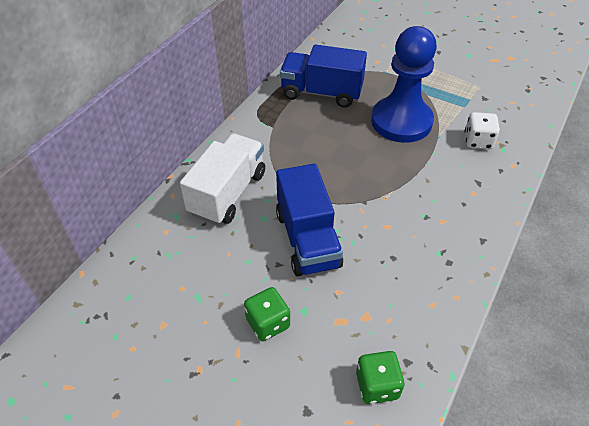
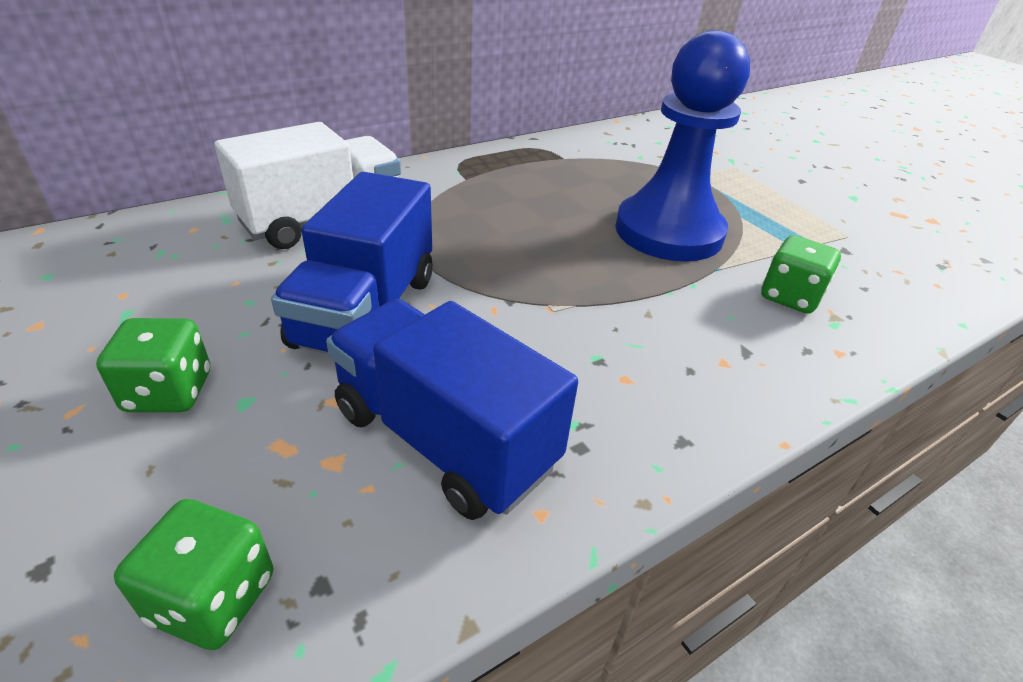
camera: 25 degrees right, 10 degrees down
(321, 93) = (573, 169): blue truck -> blue truck (444, 438)
(478, 141) = (790, 297): white dice -> green dice

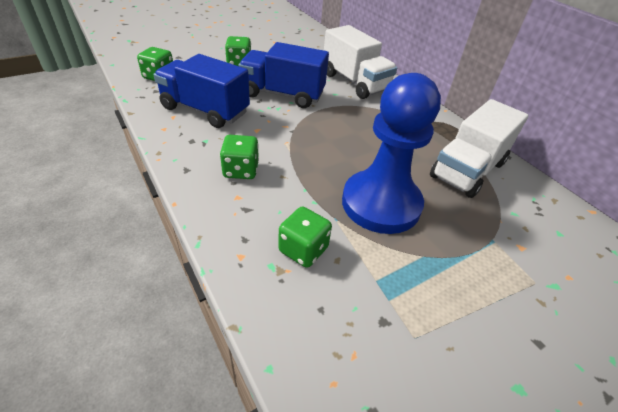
camera: 90 degrees right, 5 degrees up
(444, 438) = (205, 110): blue truck -> blue truck turned 105 degrees counterclockwise
(572, 166) = (468, 170): none -> white truck
(654, 362) = (241, 170): none -> green dice

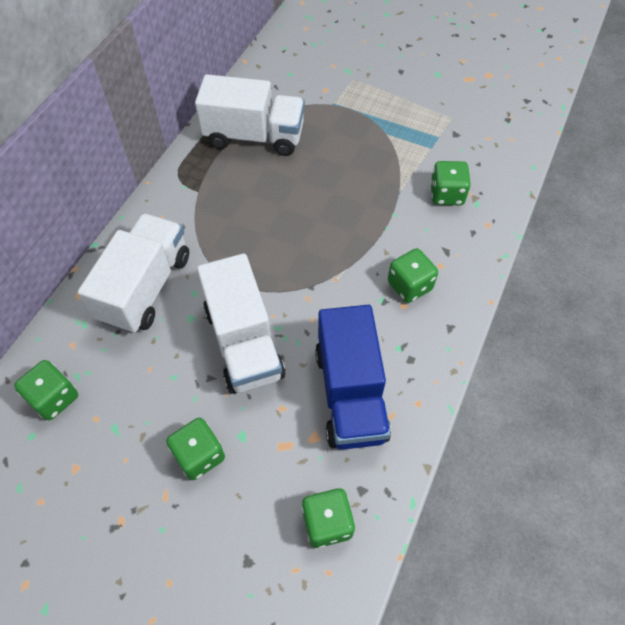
camera: 120 degrees left, 15 degrees up
(282, 94) = (244, 342): blue truck -> white truck
(314, 46) = (54, 398): none -> green dice
(381, 203) = (355, 173): blue pawn -> none

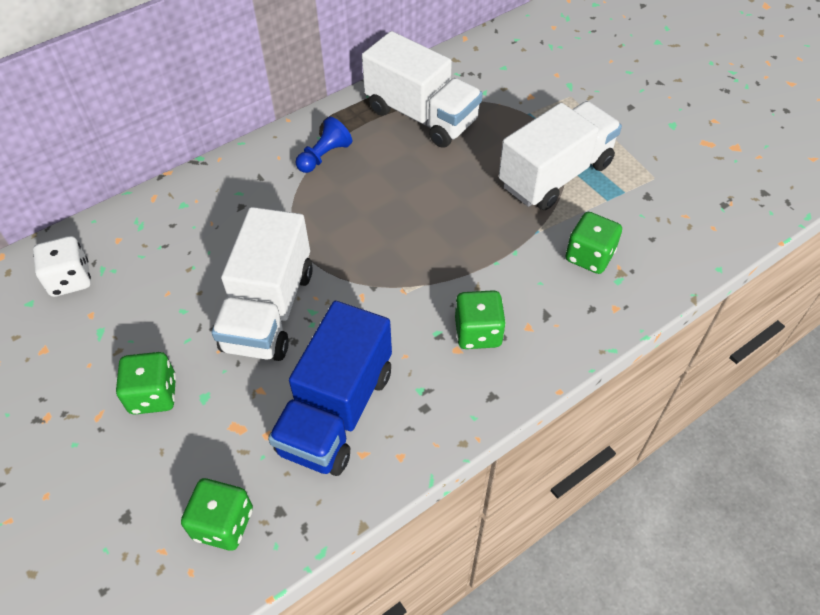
camera: 30 degrees right, 5 degrees down
(54, 398) = (70, 279): green dice -> white dice
(145, 287) = (216, 217): white truck -> white truck (555, 175)
(199, 200) = (324, 156): none -> blue pawn

